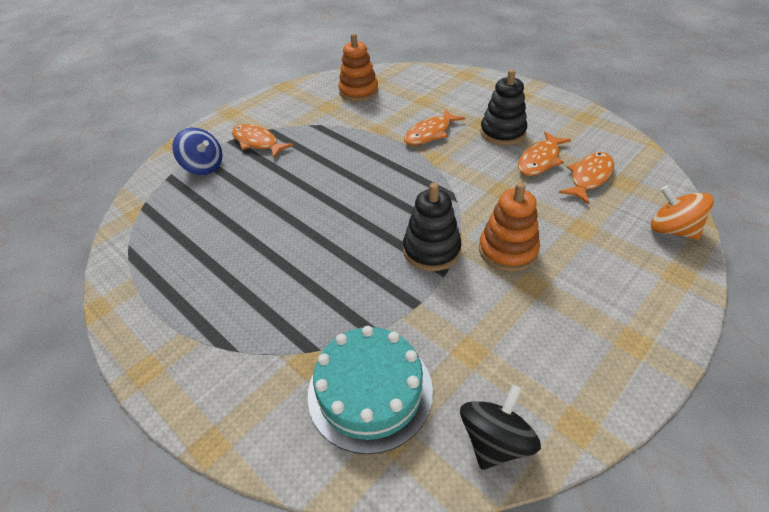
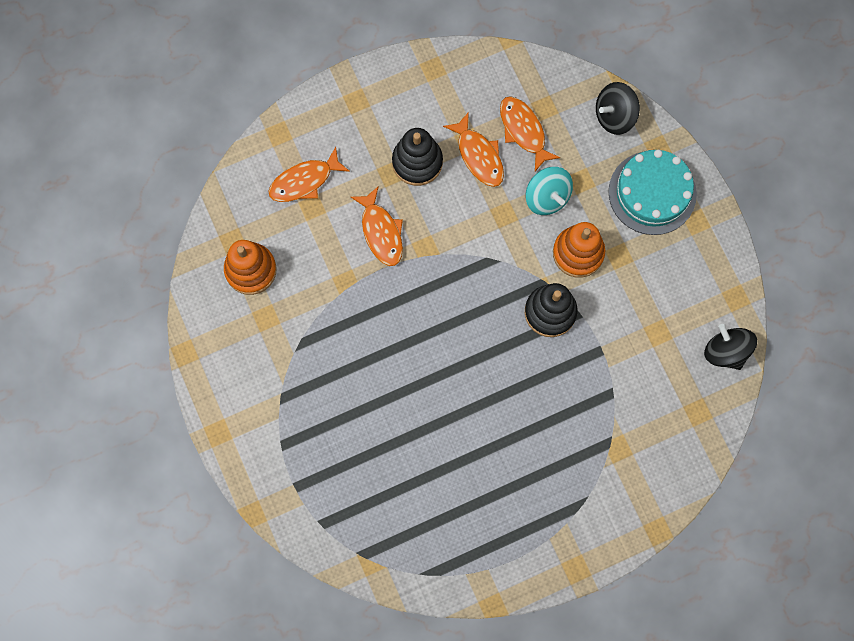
camera: 70 degrees left, 30 degrees up
(204, 167) = (322, 484): blue spinning top -> none
(257, 142) = (302, 416): orange fish -> orange fish (304, 181)
(370, 391) = (660, 413): turquoise cake -> turquoise cake (652, 193)
(543, 211) = (547, 197): none -> turquoise spinning top
(672, 230) = (614, 116): orange spinning top -> black spinning top

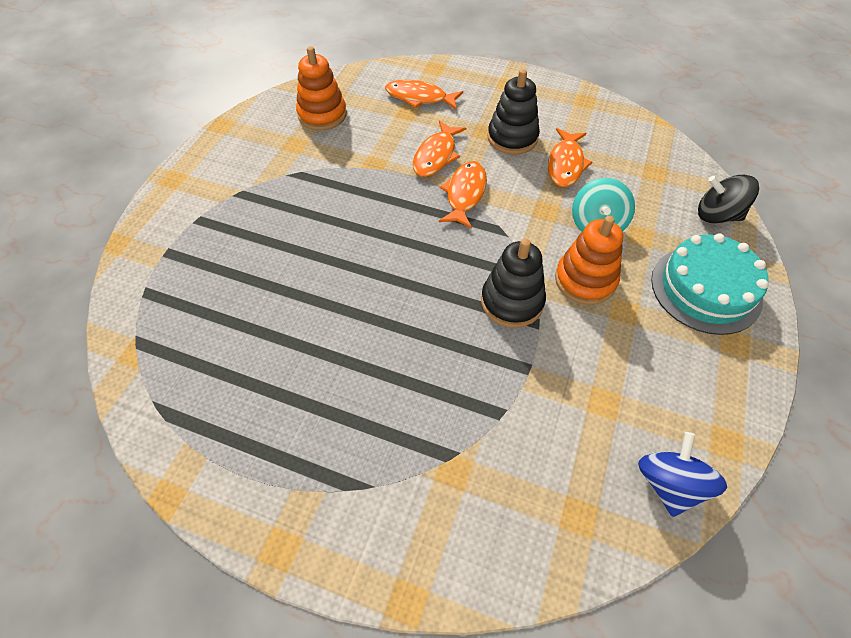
camera: 45 degrees right, 20 degrees down
(524, 131) = (621, 174): orange fish -> orange fish (465, 194)
(725, 351) = (669, 484): black spinning top -> blue spinning top

